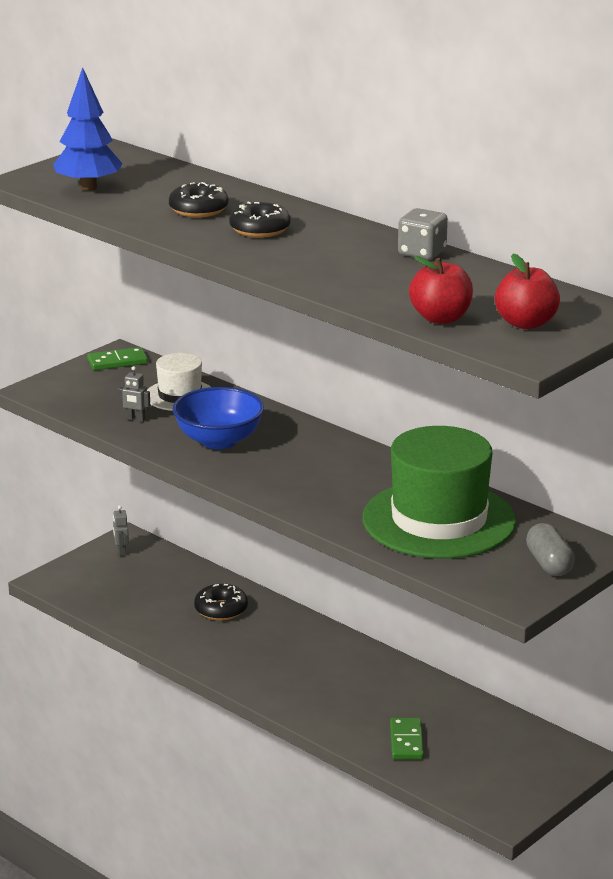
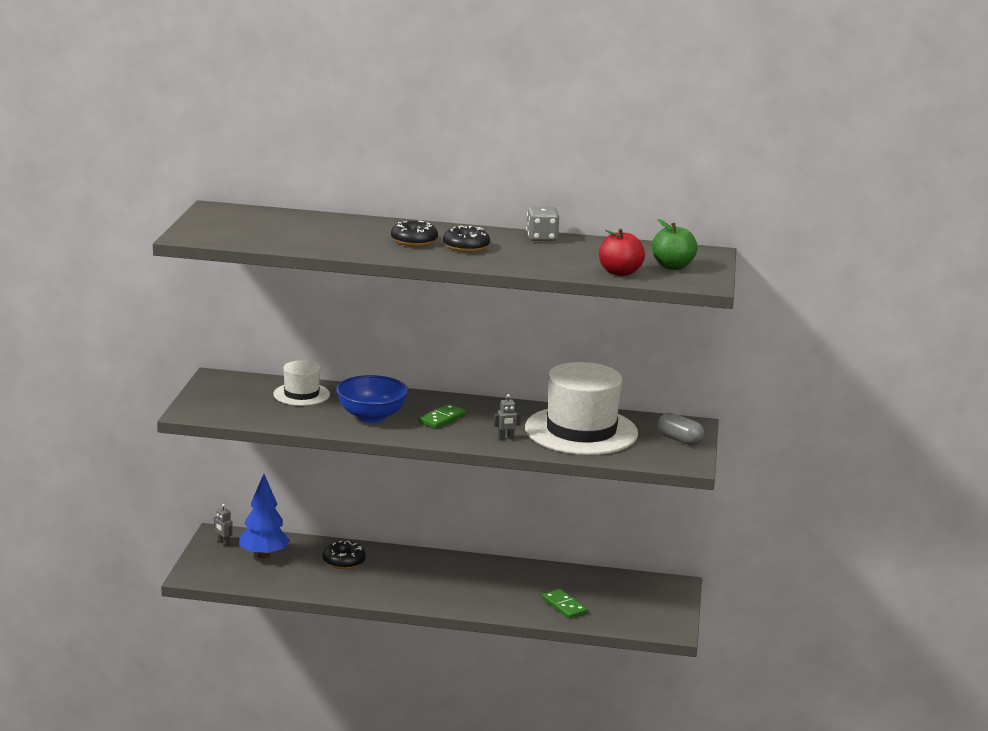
camera: 35 degrees left, 5 degrees down
(88, 187) = (245, 234): blue tree -> blue tree (263, 555)
(117, 362) = (222, 382): green domino -> green domino (442, 419)
(135, 419) = (292, 416): grey robot -> grey robot (506, 438)
(198, 209) = (350, 236): black donut -> black donut (466, 247)
(439, 520) = (581, 431): green hat -> white hat
(526, 323) = (672, 266): red apple -> green apple

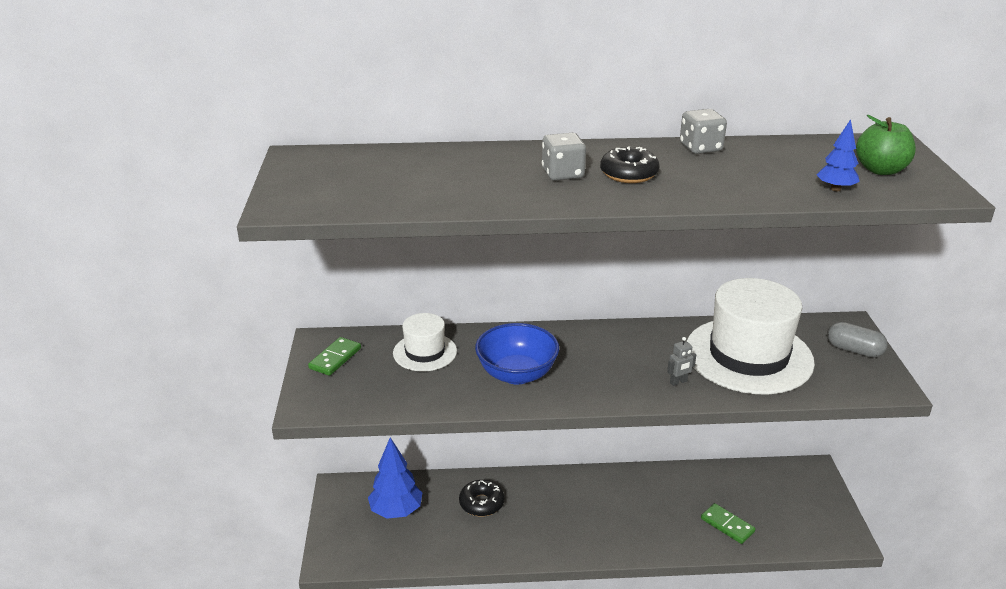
camera: 10 degrees left, 10 degrees up
(223, 543) = (348, 501): grey robot -> none
(414, 241) = (563, 174): black donut -> grey dice
(442, 419) = (594, 363): green domino -> green domino (335, 358)
(619, 272) = (835, 189): red apple -> blue tree

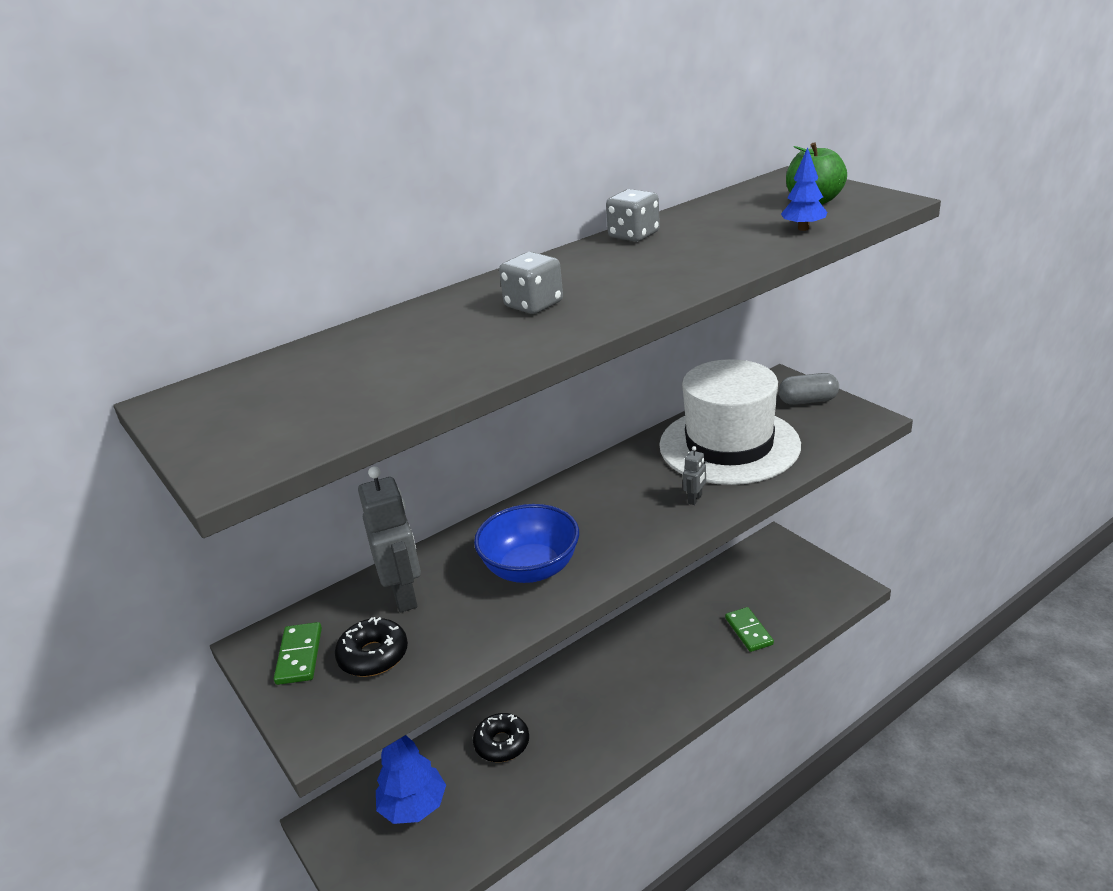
camera: 30 degrees left, 0 degrees up
(425, 352) = (404, 595): white hat -> grey robot
(629, 174) = (601, 281): black donut -> black donut (373, 655)
(727, 525) = (749, 631): green domino -> green domino turned 60 degrees clockwise

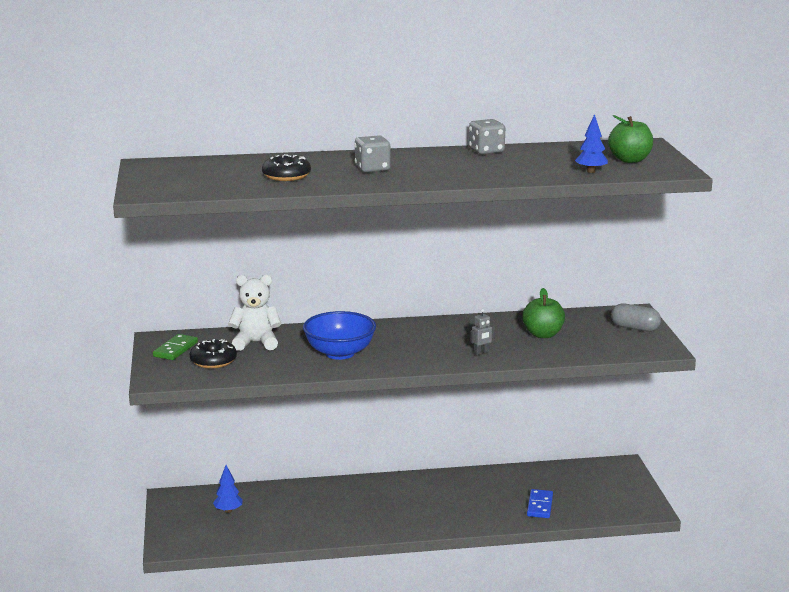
camera: 25 degrees right, 10 degrees down
(404, 595) = (256, 343): grey robot -> white teddy bear
(414, 808) = (228, 511): blue tree -> blue tree, size x0.58
(502, 743) = (309, 502): black donut -> black donut (286, 176)
(729, 445) = (543, 334): white hat -> green apple
(749, 631) = (540, 506): green domino -> blue domino

